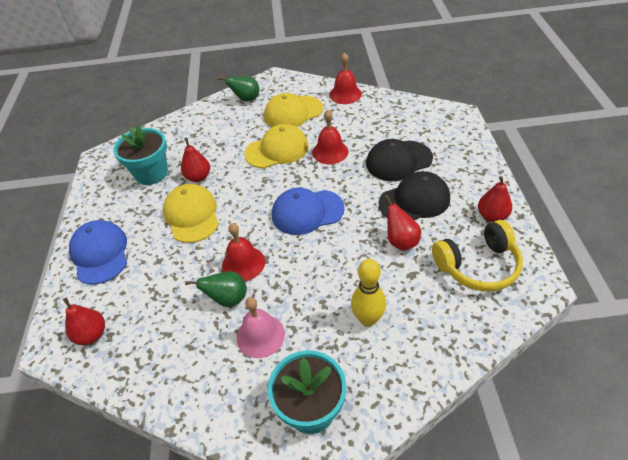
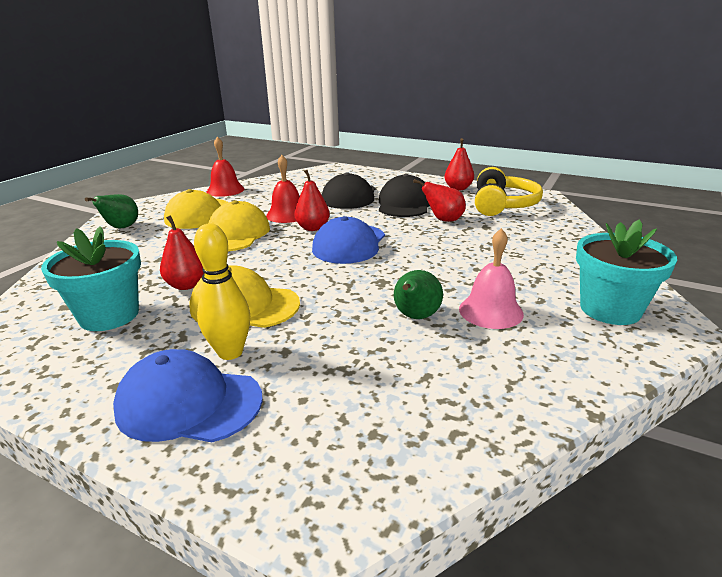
camera: 60 degrees left, 20 degrees down
(92, 334) = (353, 455): red pear -> red pear (313, 228)
(243, 263) = (373, 294): red bell -> none
(368, 319) = (519, 255): yellow bowling pin -> yellow bowling pin (230, 352)

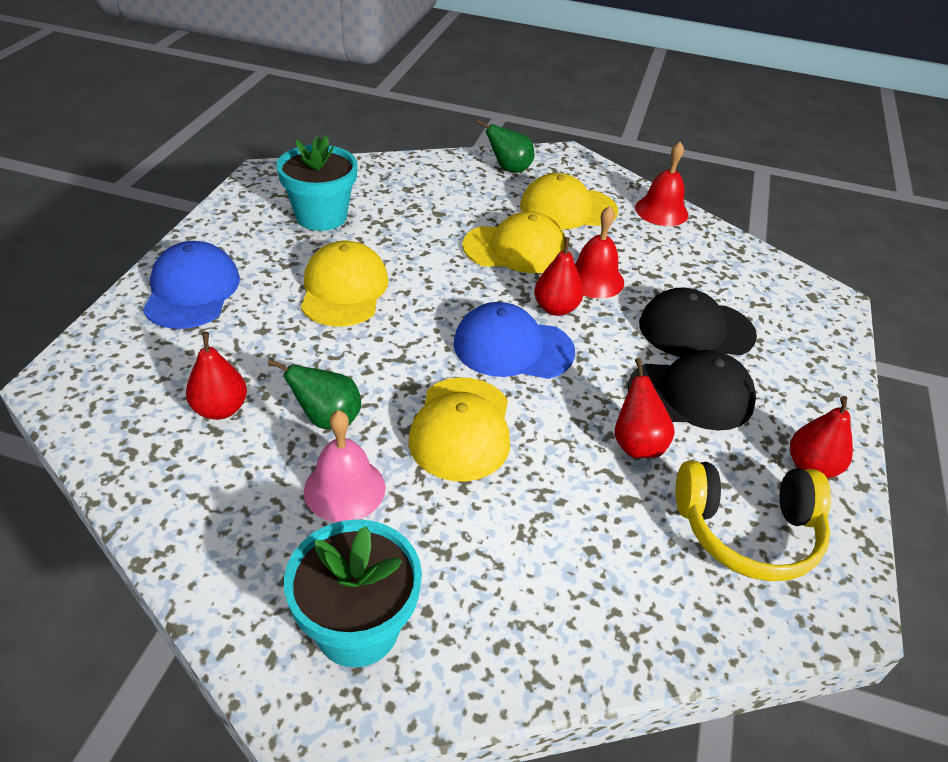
camera: 75 degrees right, 15 degrees up
(186, 285) = (382, 244): red pear -> red pear (220, 409)
(230, 352) = (261, 297): yellow bowling pin -> none
(429, 266) = (461, 428): none -> yellow cap

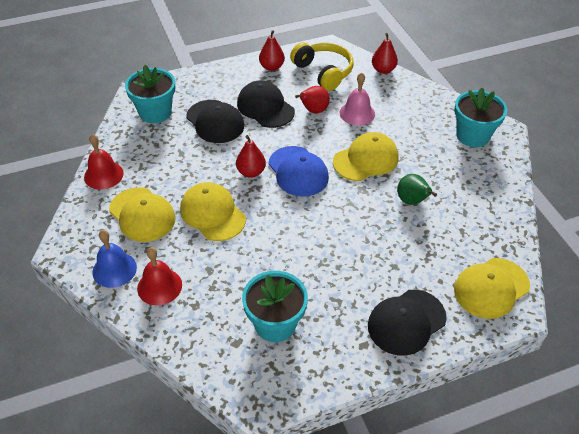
camera: 125 degrees left, 5 degrees up
(192, 291) = (406, 322): blue cap -> black cap
(220, 409) = (452, 239): red pear -> red pear (383, 70)
(344, 289) = (329, 259): yellow cap -> yellow cap (491, 288)
(344, 489) = (434, 173): pink bell -> pink bell (357, 113)
(509, 169) = (114, 269): green pear -> blue bell
(594, 279) = (209, 170): red bell -> red bell (159, 286)
(761, 290) = (155, 112): none -> turquoise flower pot

